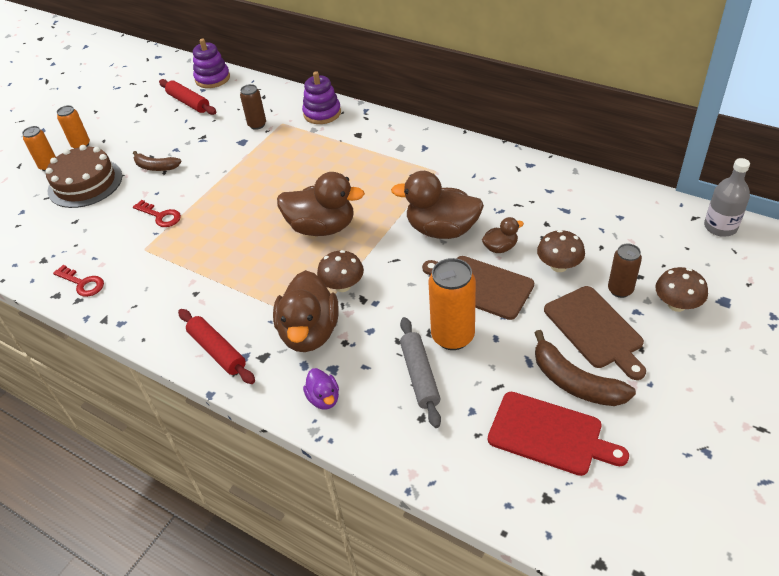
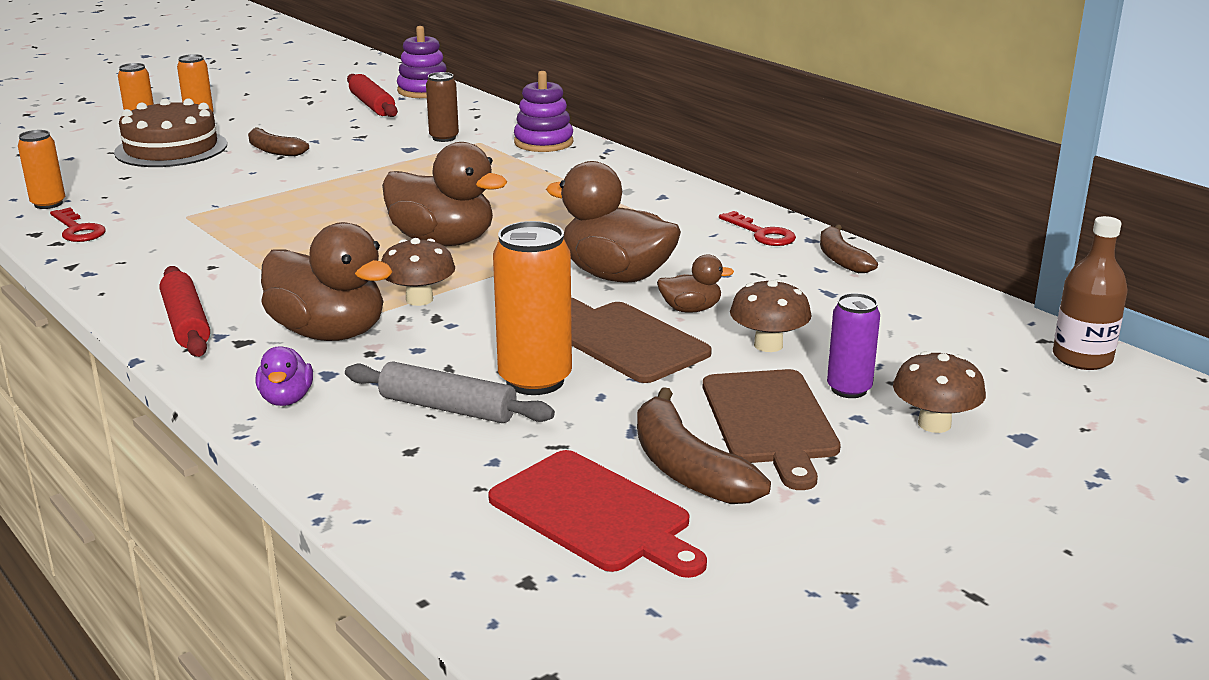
camera: 15 degrees right, 20 degrees down
(43, 263) = (48, 204): none -> orange can
(161, 216) = (237, 192): red key -> red key (762, 234)
(309, 332) = (329, 333): brown duck -> brown duck turned 75 degrees counterclockwise
(419, 376) = (447, 408): grey rolling pin -> grey rolling pin turned 75 degrees counterclockwise
(555, 178) = (841, 259): none -> brown banana
(620, 290) = (849, 389): brown can -> purple can
(720, 227) = (1082, 358): grey bottle -> brown bottle

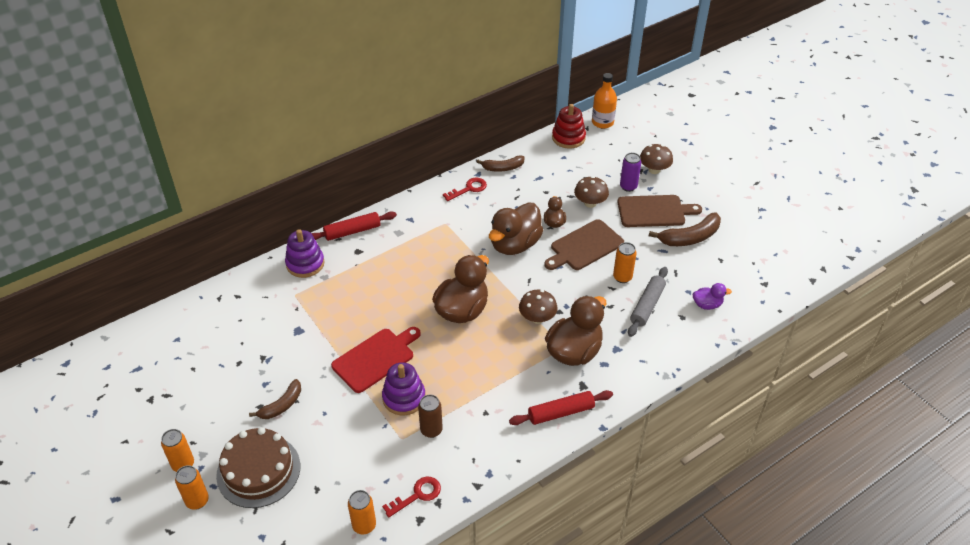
camera: 85 degrees left, 20 degrees up
(286, 399) = (641, 362): purple duck -> purple duck (707, 305)
(372, 105) = (190, 355): red rolling pin -> red rolling pin (352, 231)
(424, 91) = (164, 326): purple stacking toy -> purple stacking toy (404, 398)
(444, 138) = (281, 313): brown can -> brown can (431, 430)
(535, 380) = (622, 277): orange can -> orange can, size x0.61
(594, 514) = (722, 264): red cutting board -> red cutting board (376, 358)
(989, 319) = (568, 138): none -> red stacking toy
(1082, 358) = (602, 122): brown bottle -> orange bottle

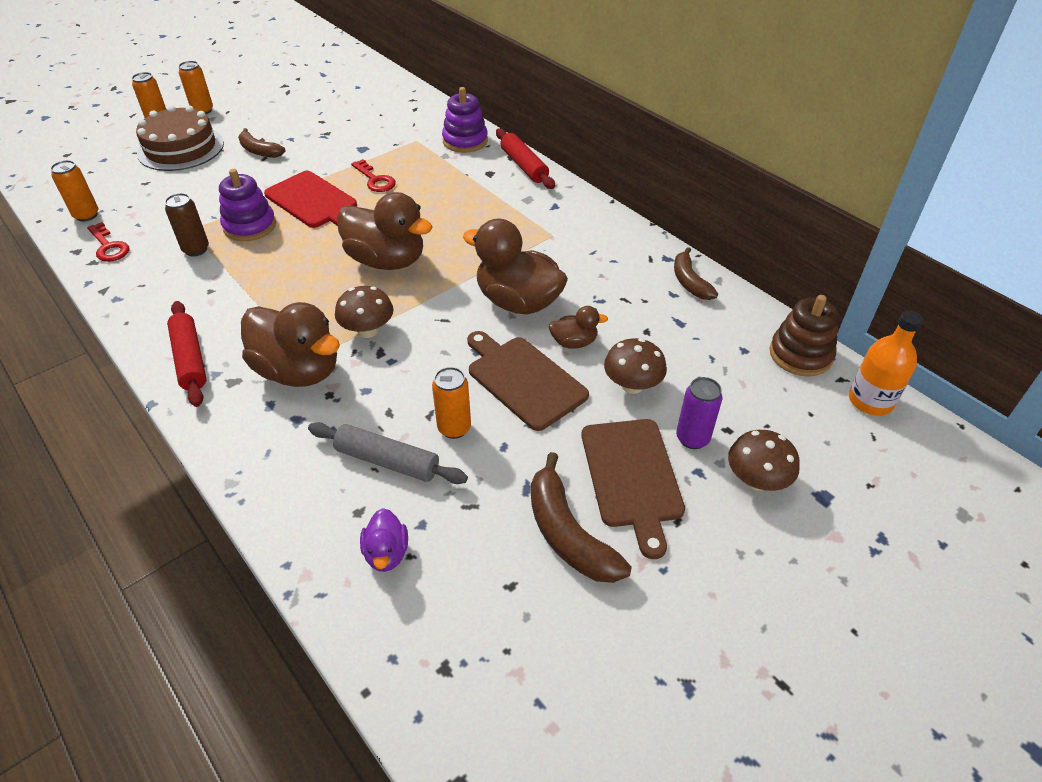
camera: 85 degrees right, 0 degrees up
(469, 189) = (630, 251): red key -> red key (375, 180)
(568, 138) = (800, 355): red stacking toy -> brown stacking toy

